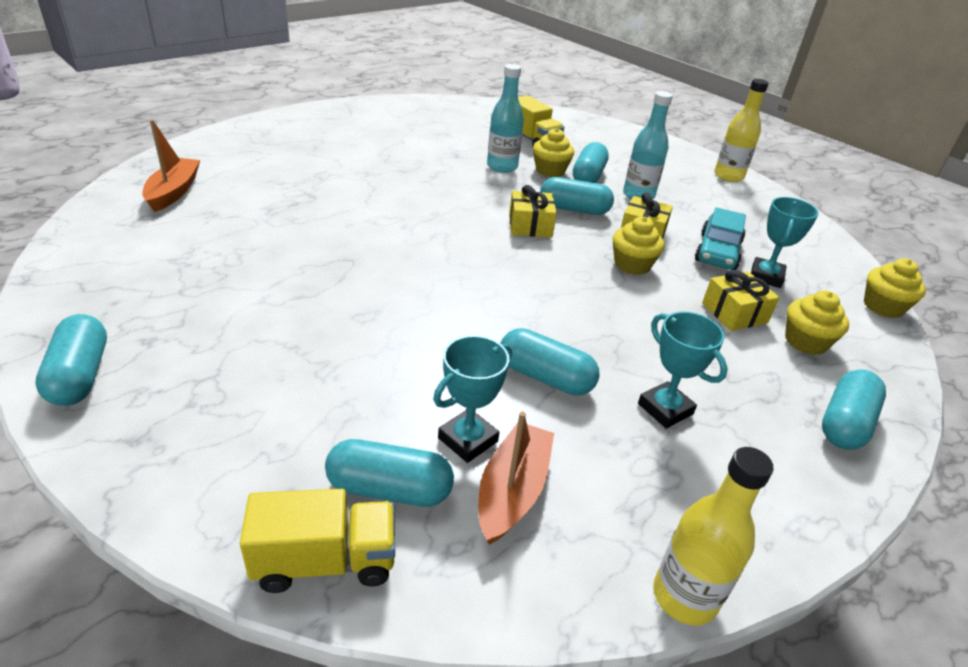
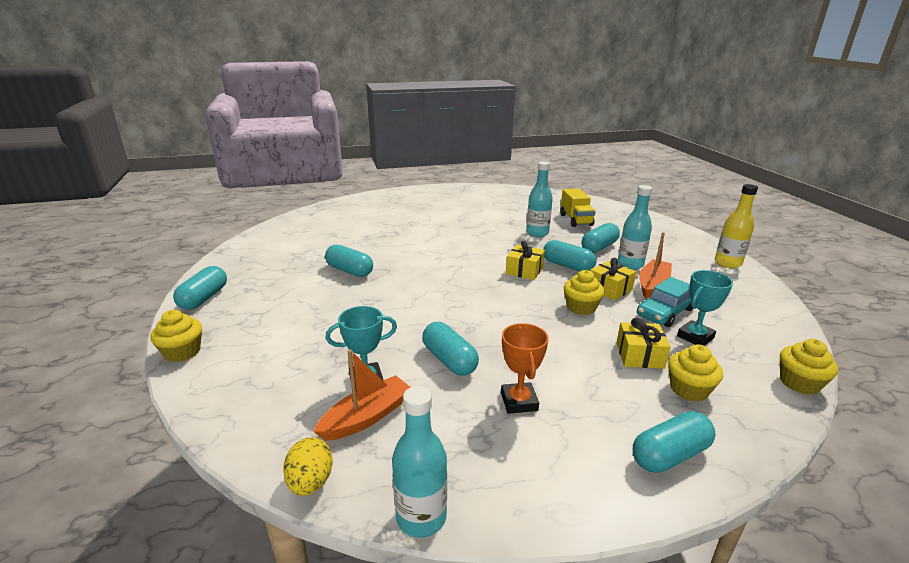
camera: 30 degrees right, 10 degrees down
(173, 192) = (324, 221): orange boat -> orange boat (652, 284)
(325, 561) = (232, 417): yellow truck -> none
(389, 489) = (298, 393): turquoise capsule -> turquoise capsule (350, 270)
(522, 610) = (310, 482): none -> yellow egg
(550, 170) = (572, 240): yellow cupcake -> yellow cupcake (182, 352)
(665, 409) = (519, 401): turquoise trophy -> orange trophy
(684, 596) = (421, 517): yellow bottle -> turquoise bottle

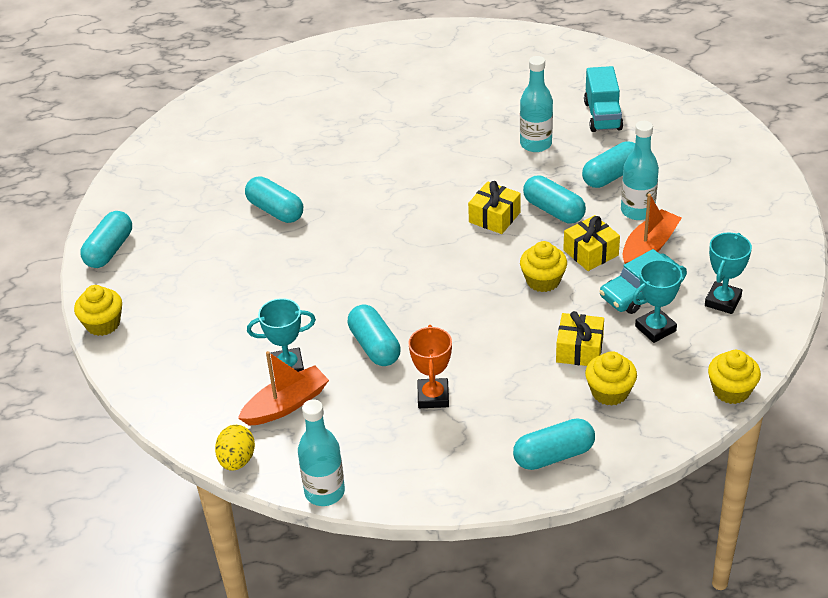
camera: 10 degrees right, 15 degrees up
(576, 220) = (602, 116): yellow truck -> turquoise truck
(727, 263) = (772, 212): yellow bottle -> none
(735, 316) = (722, 301): none -> turquoise trophy

